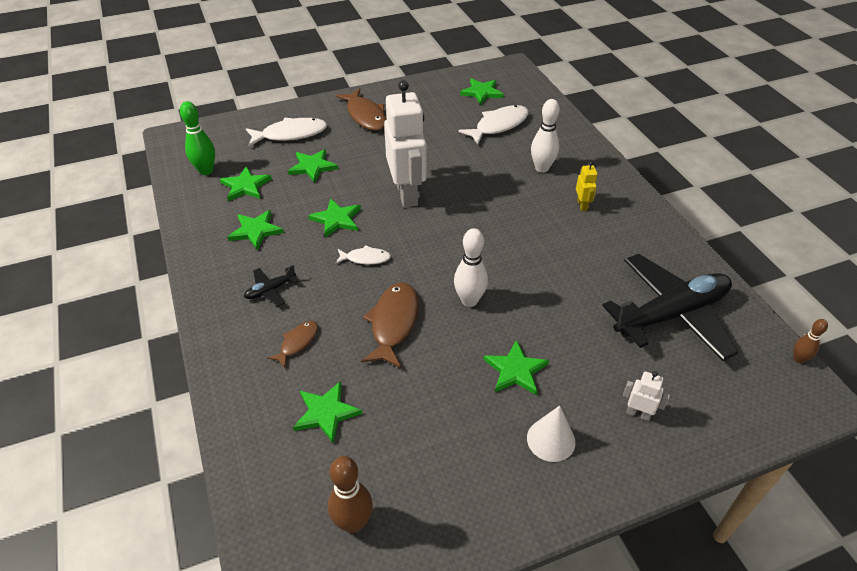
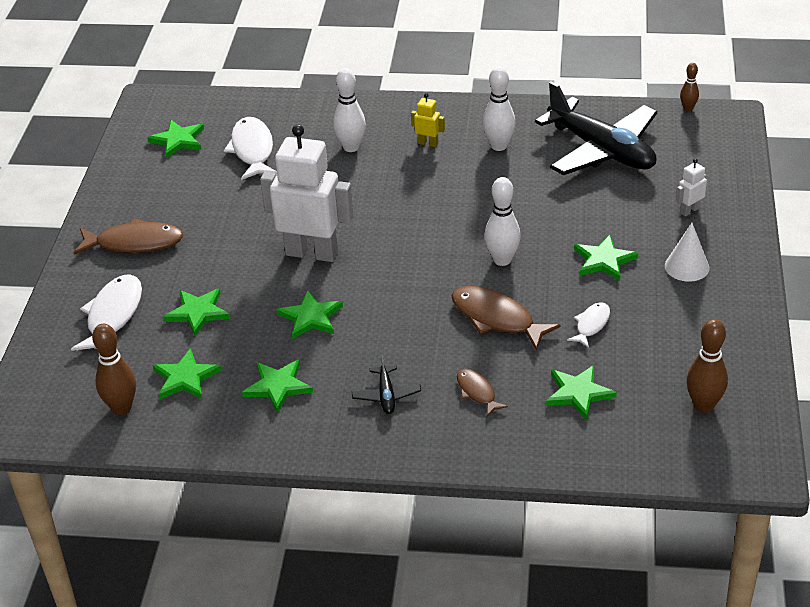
camera: 60 degrees left, 5 degrees down
(206, 171) = (122, 408): green bowling pin -> brown bowling pin
(365, 258) = (391, 312): white fish -> white fish (591, 325)
(615, 246) = (499, 146): none -> white bowling pin
(671, 315) = (601, 150): black plane -> black plane turned 135 degrees clockwise

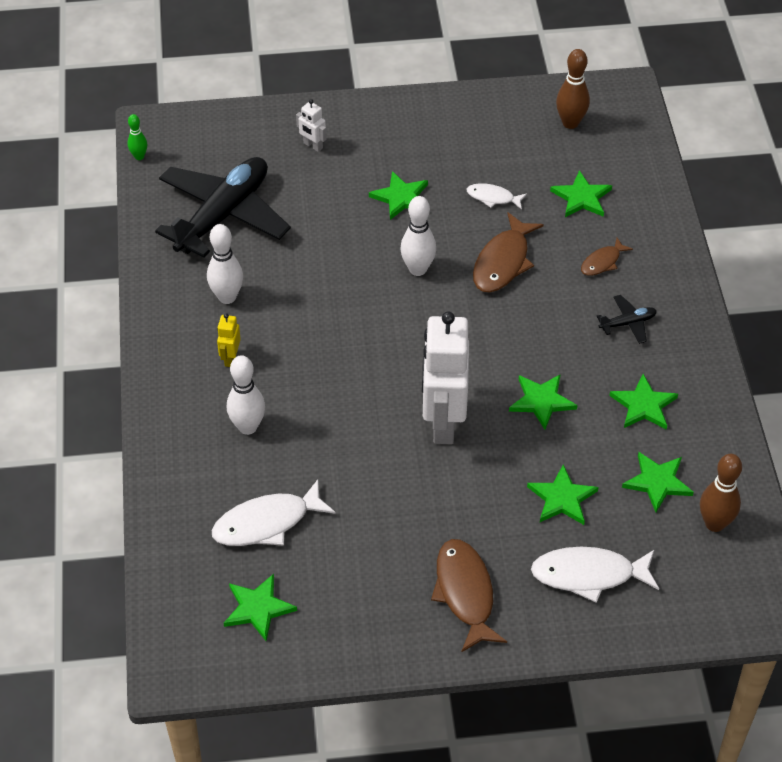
camera: 105 degrees left, 10 degrees up
(687, 266) = (396, 143): white cone -> none
(688, 108) = (139, 156): brown bowling pin -> green bowling pin

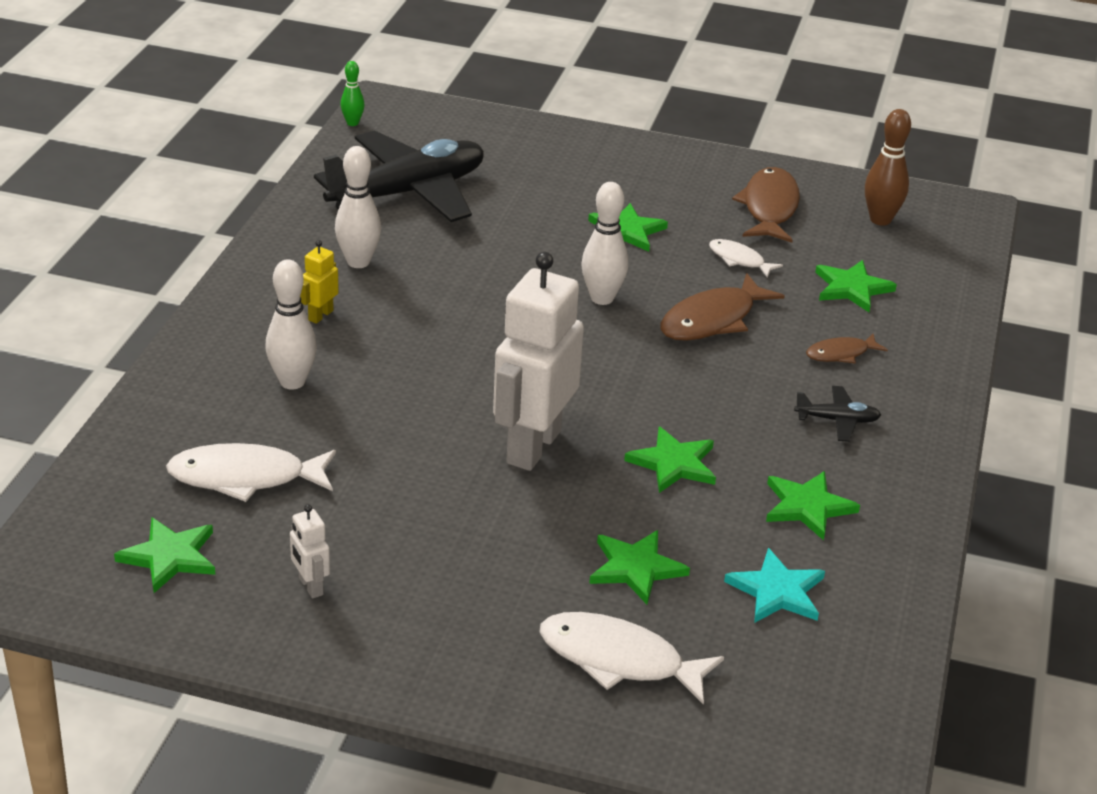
camera: 20 degrees right, 15 degrees down
(313, 146) = (554, 162): white robot -> white robot (310, 586)
(465, 593) = (440, 626): brown fish -> brown fish (769, 208)
(657, 482) = (777, 591): green star -> turquoise star
(714, 523) = (830, 660): brown bowling pin -> none

